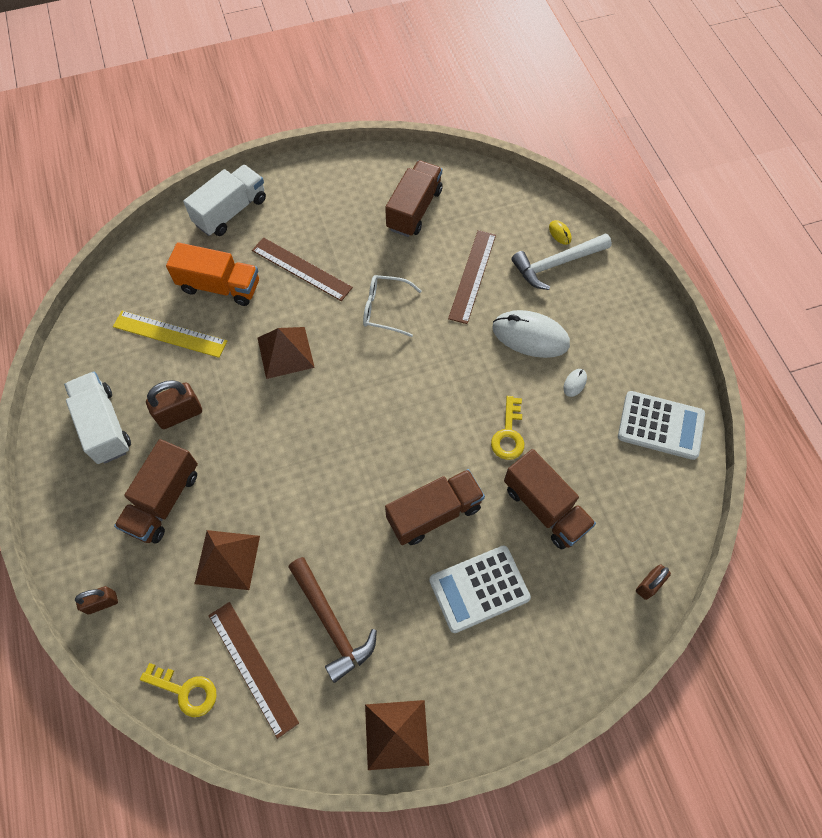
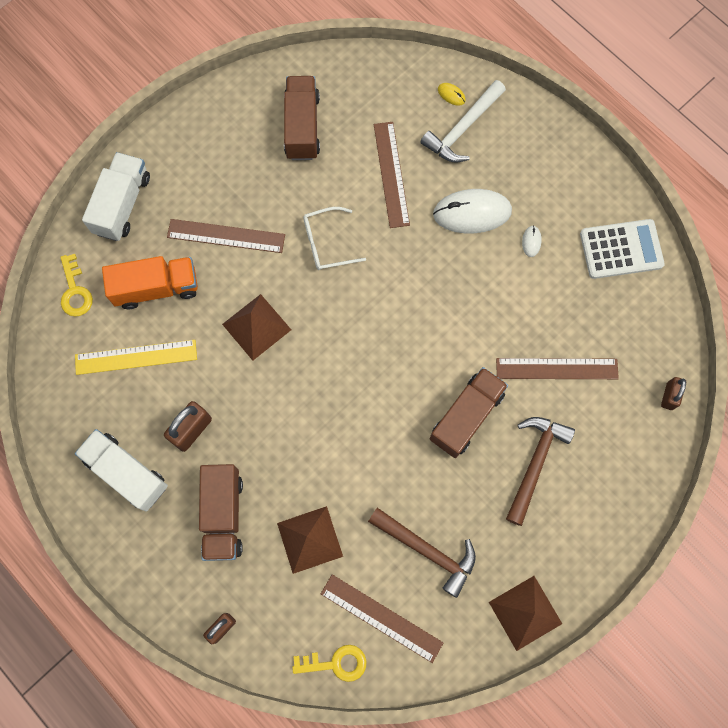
camera: 25 degrees left, 10 degrees up
(479, 588) = (534, 464): white calculator -> brown hammer
(508, 434) = (496, 315): yellow key -> yellow key (75, 291)
(545, 507) = (557, 368): brown truck -> brown ruler

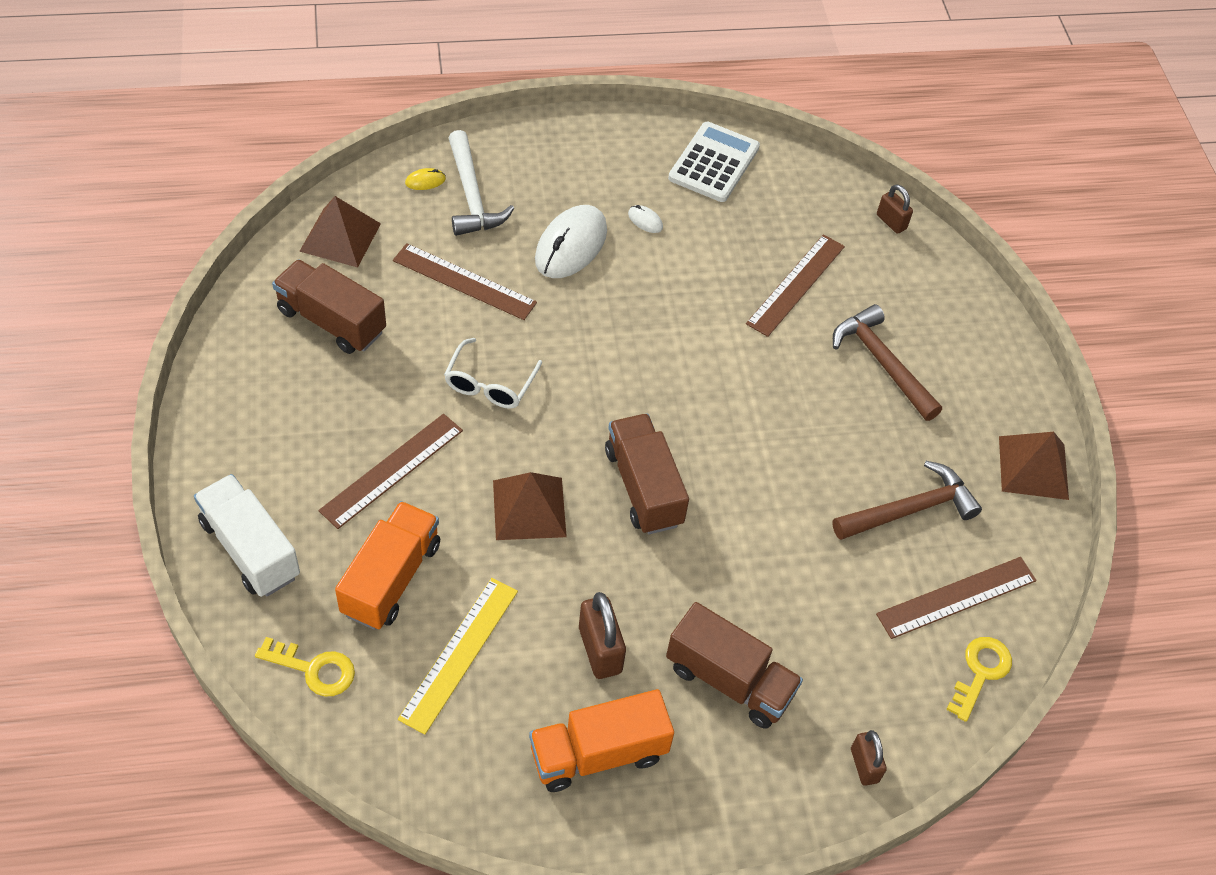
camera: 60 degrees left, 20 degrees down
(126, 473) = (598, 754): white truck -> orange truck
(310, 539) = (821, 610): brown pyramid -> brown pyramid (340, 237)
(466, 416) = (788, 386): brown truck -> brown truck (643, 487)

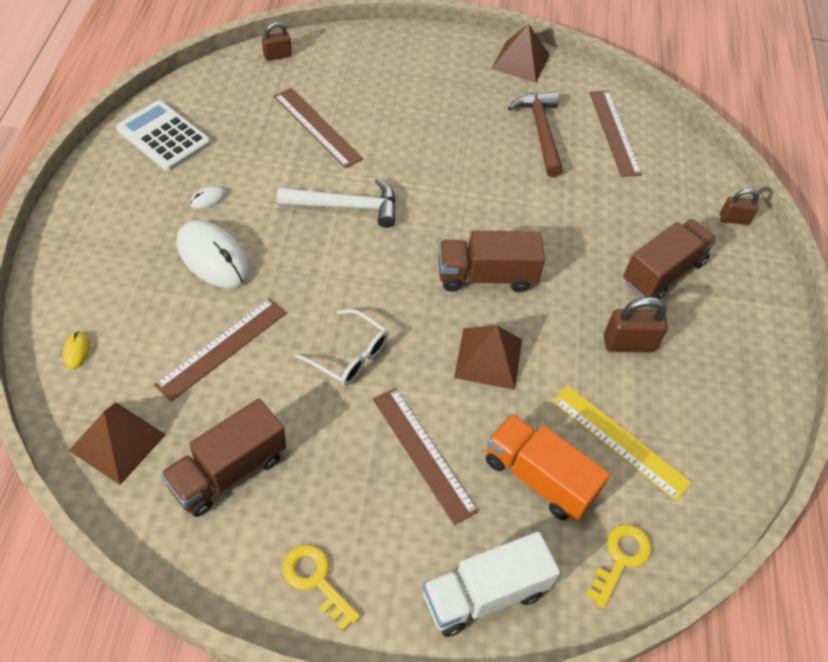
camera: 75 degrees left, 0 degrees up
(472, 195) = (115, 317): white hammer -> white hammer (346, 206)
(598, 754) = (715, 367): orange truck -> none
(882, 363) = (410, 104): brown hammer -> none
(980, 672) = (671, 140): yellow key -> yellow key (316, 580)

